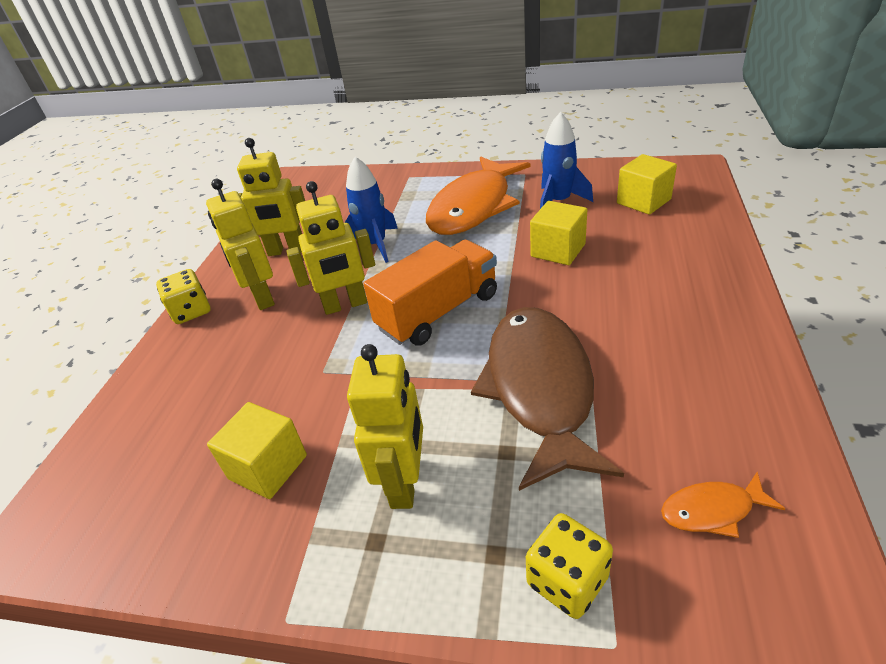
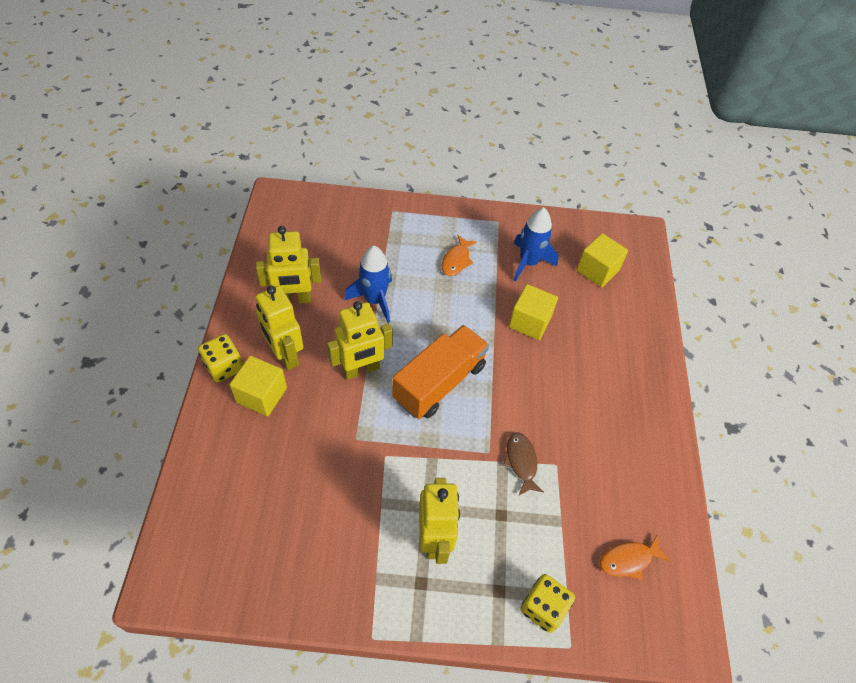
camera: 15 degrees left, 15 degrees up
(268, 467) = (333, 525): yellow cube -> yellow cube (262, 395)
(474, 207) = (456, 260): orange fish -> orange fish, size x0.41
(540, 388) = (521, 462): brown fish -> brown fish, size x0.41

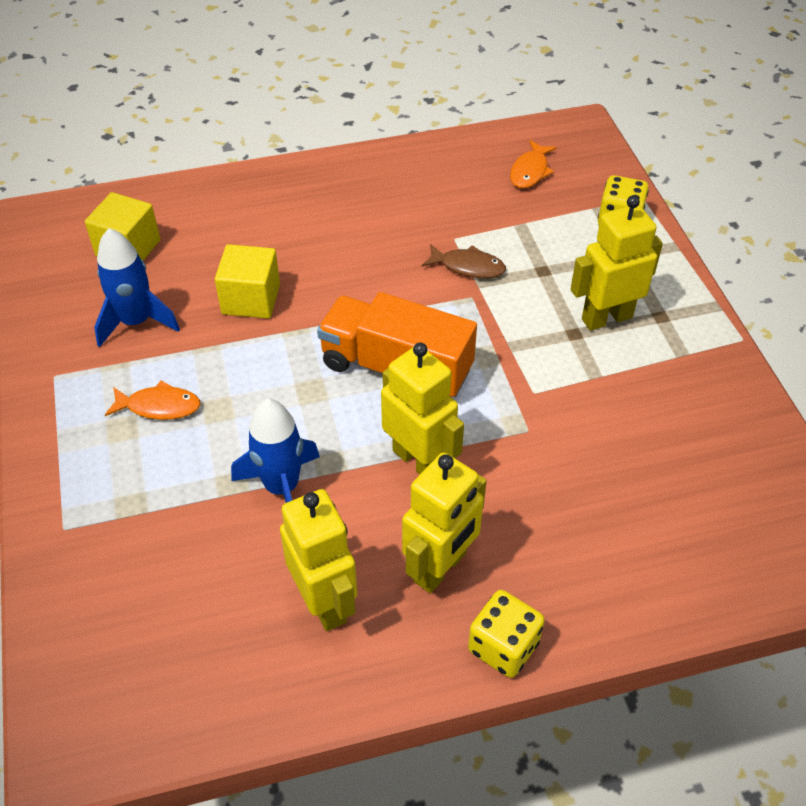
camera: 105 degrees left, 5 degrees down
(262, 395) = (524, 569): yellow cube -> none
(521, 462) = (468, 267): brown fish -> brown fish turned 135 degrees counterclockwise
(628, 560) = (530, 171): orange fish -> orange fish turned 60 degrees clockwise

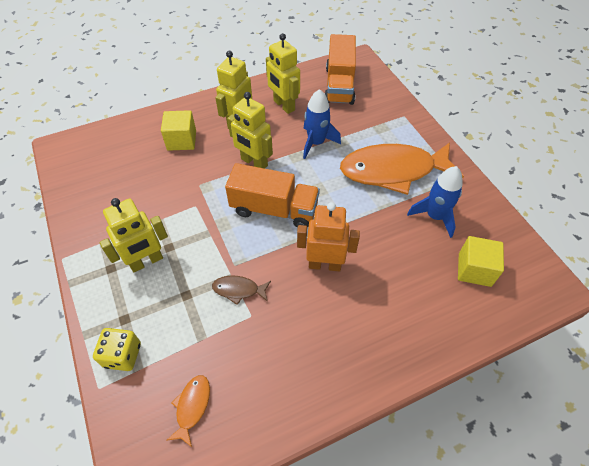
camera: 170 degrees right, 5 degrees up
(159, 406) = (393, 171): orange fish -> orange fish, size x2.44
(165, 650) = (339, 85): none -> orange truck
(251, 299) = (374, 242): yellow cube -> yellow cube (182, 140)
(337, 281) = (324, 264): none -> orange robot
(503, 646) = (210, 101): yellow dice -> none

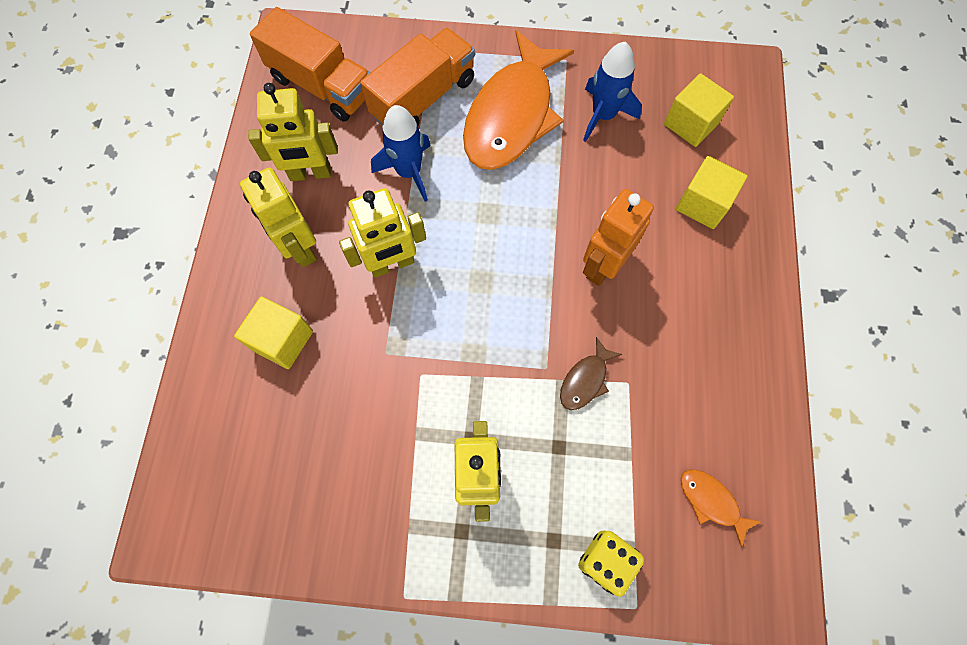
camera: 60 degrees left, 15 degrees up
(274, 209) = (487, 279): orange truck -> orange truck (423, 98)
(416, 304) = (703, 204): none -> yellow cube

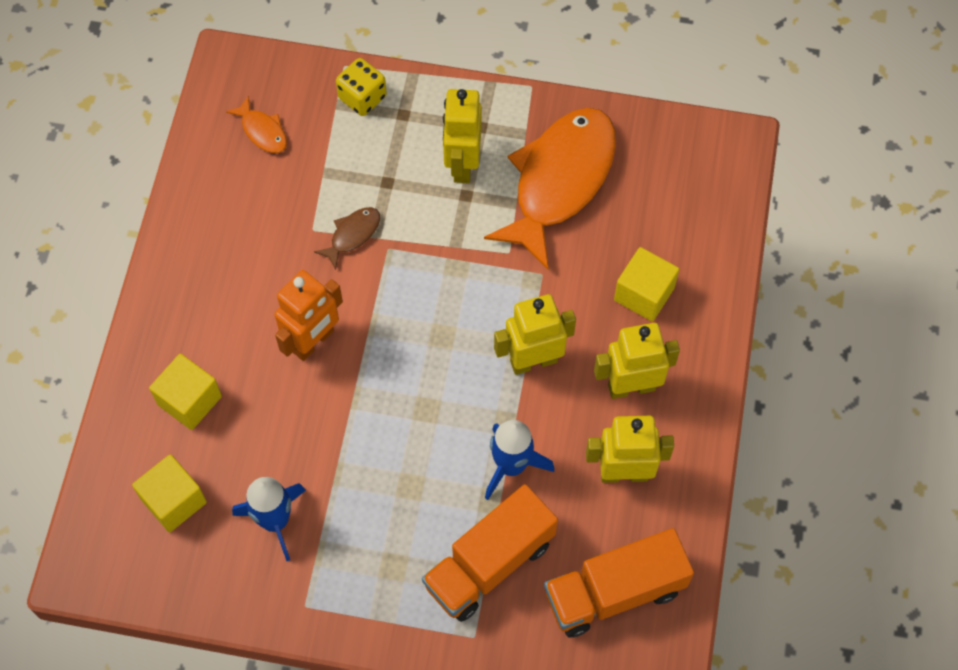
camera: 175 degrees left, 5 degrees down
(300, 248) = (631, 387): yellow robot -> yellow robot turned 75 degrees counterclockwise
(322, 86) = (614, 592): orange truck -> orange truck turned 60 degrees counterclockwise
(512, 115) = (384, 530): orange fish -> orange fish (560, 181)

